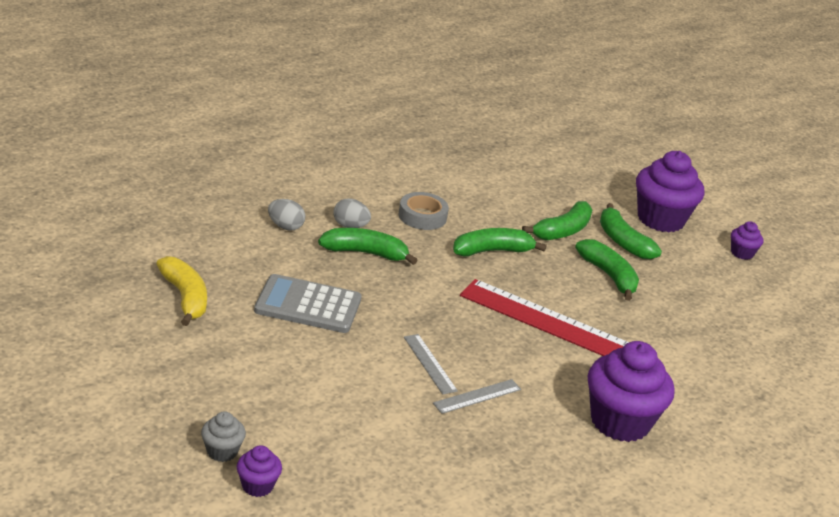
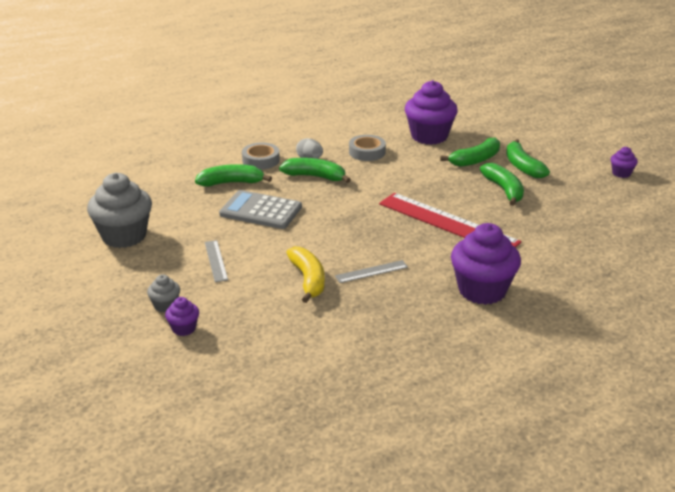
camera: 15 degrees right, 0 degrees up
(131, 344) = (124, 236): none -> grey cupcake
(185, 298) = (172, 206): yellow banana -> yellow banana (308, 280)
(285, 226) = (261, 160): grey egg -> grey tape
(429, 363) = (341, 249): grey ruler -> grey ruler (216, 261)
(492, 251) = (414, 174): green banana -> green banana (231, 183)
(660, 219) = (559, 151): purple cupcake -> purple cupcake (429, 136)

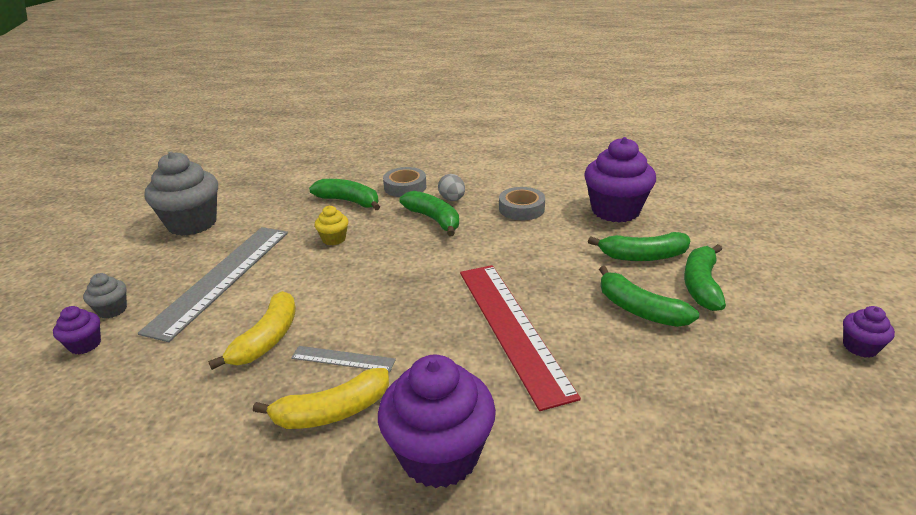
camera: 35 degrees right, 0 degrees up
(216, 261) = (221, 278): grey ruler -> grey ruler, size x2.21
(261, 211) = (334, 239): grey calculator -> yellow cupcake
(402, 296) = (332, 412): none -> yellow banana
(504, 190) = (639, 309): green banana -> green banana turned 120 degrees clockwise

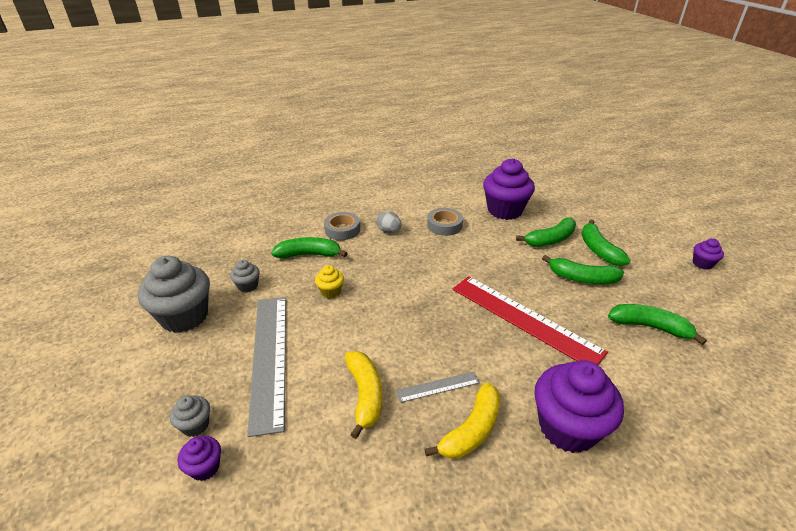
camera: 30 degrees left, 5 degrees up
(267, 213) = (248, 286): none -> grey cupcake
(434, 219) = (391, 251): green banana -> green banana (650, 327)

